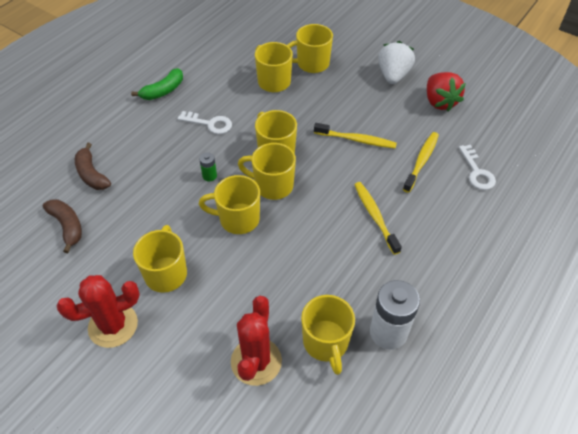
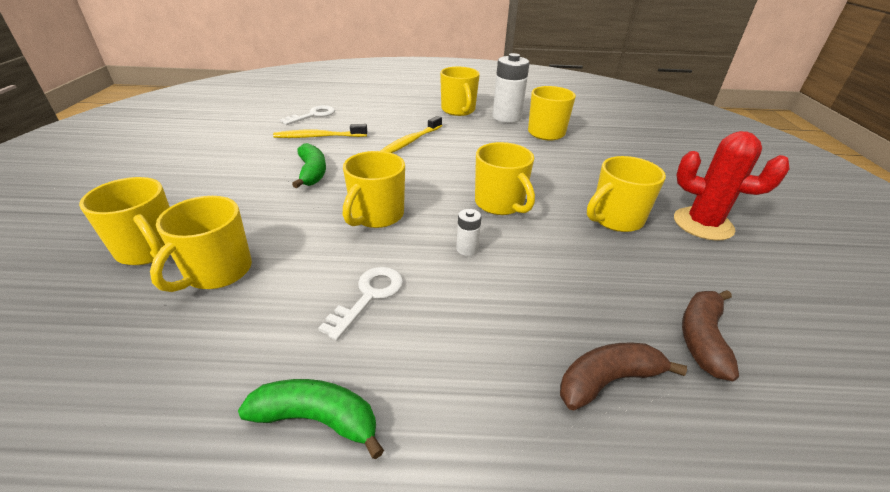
camera: 125 degrees left, 15 degrees down
(91, 174) = (607, 380): brown banana -> brown banana turned 135 degrees counterclockwise
(209, 176) = (467, 249): green battery -> white battery
(210, 124) = (369, 296): white key -> white key turned 45 degrees clockwise
(256, 361) = (602, 151): red cactus -> none
(272, 185) = (432, 200): yellow mug -> yellow mug (458, 110)
(356, 140) = (312, 172): yellow toothbrush -> green banana
(393, 75) = (165, 179): white strawberry -> none
(439, 102) = (213, 144): red strawberry -> none

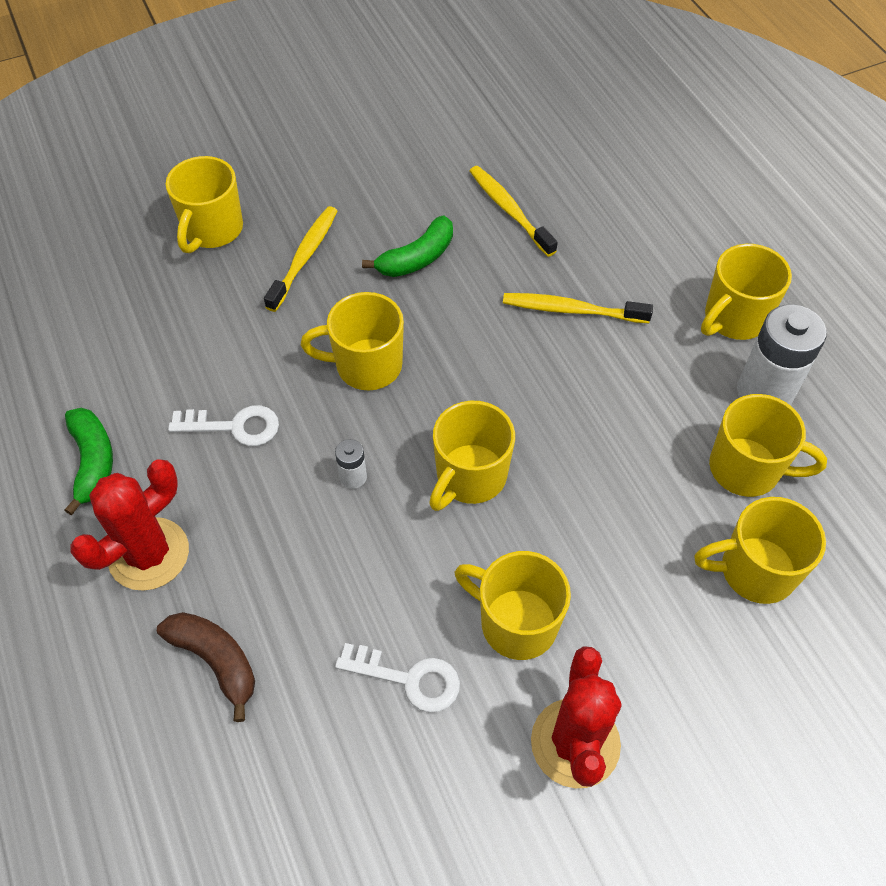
camera: 65 degrees right, 20 degrees up
(217, 272) = (209, 297): yellow mug -> yellow mug (754, 571)
(248, 213) = (304, 257): none -> yellow toothbrush
(313, 115) = (567, 167): white key -> white key (409, 679)
(467, 400) = (149, 554): none -> red cactus
(702, 338) = (315, 746): brown banana -> none

